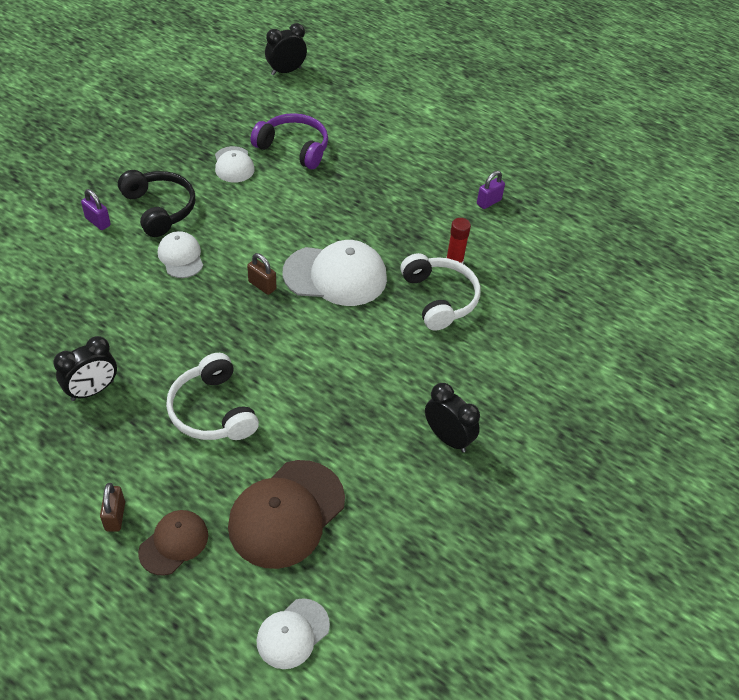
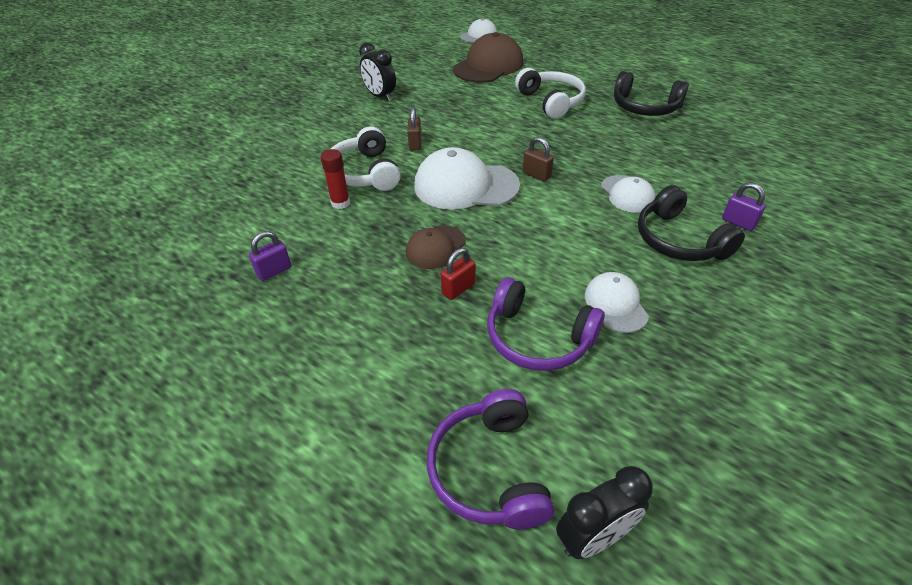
camera: 175 degrees left, 5 degrees down
(92, 390) = (645, 107): black clock -> black headphones
(115, 516) = (592, 62): brown padlock -> brown padlock (415, 144)
(174, 543) = (552, 55): brown cap -> brown cap (435, 247)
(332, 94) = (489, 470): none -> purple headphones
(345, 181) = (458, 289): none -> red padlock

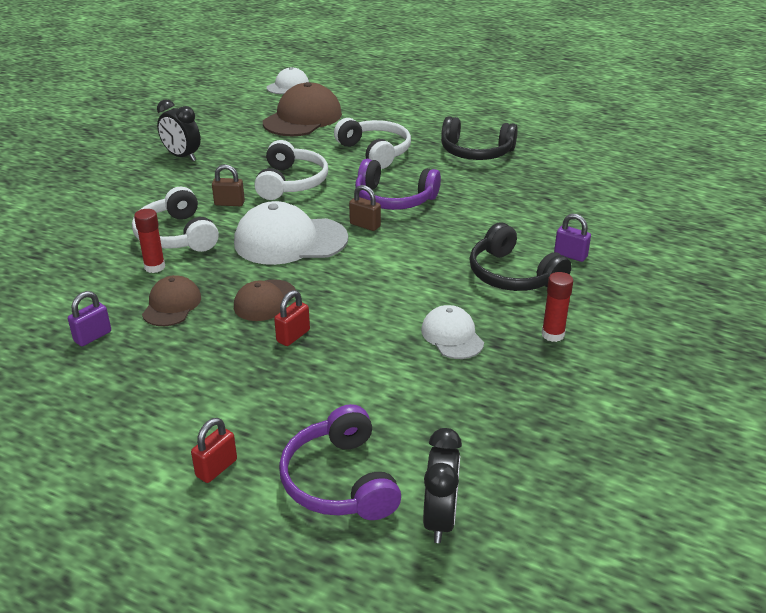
camera: 10 degrees left, 10 degrees down
(350, 244) = (172, 305): none -> brown cap
(366, 437) = (216, 468): none -> red padlock
(415, 144) = (229, 203): brown padlock -> brown padlock turned 75 degrees counterclockwise
(472, 127) = (291, 182): none -> white headphones
(538, 338) = (377, 371): purple headphones -> purple headphones (394, 199)
(594, 537) = (440, 519): black clock -> black clock turned 45 degrees counterclockwise
(627, 194) = (460, 237): white cap -> none
(721, 313) = (553, 334): none -> red glue stick

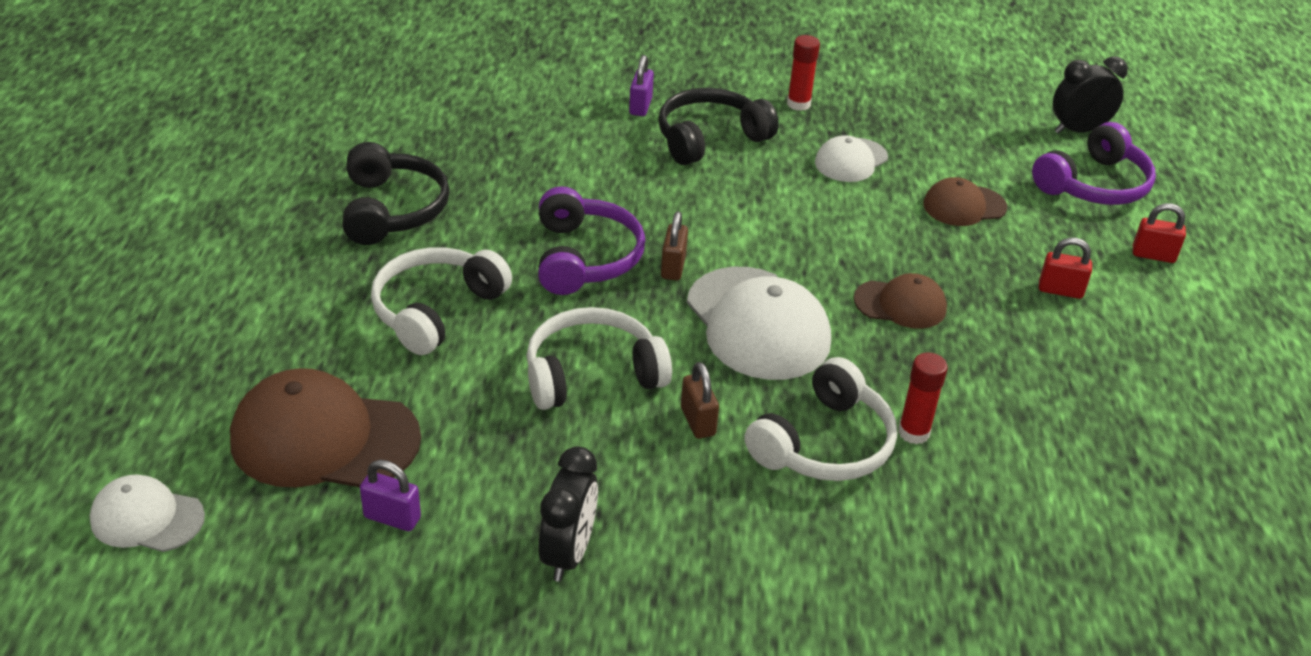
camera: 115 degrees left, 5 degrees up
(93, 336) = (1086, 424): purple padlock -> purple padlock (392, 517)
(172, 305) = (973, 380): brown cap -> brown cap (964, 206)
(293, 336) = (942, 263): red padlock -> red padlock (1060, 290)
(512, 275) = (709, 138): black headphones -> black headphones turned 150 degrees counterclockwise

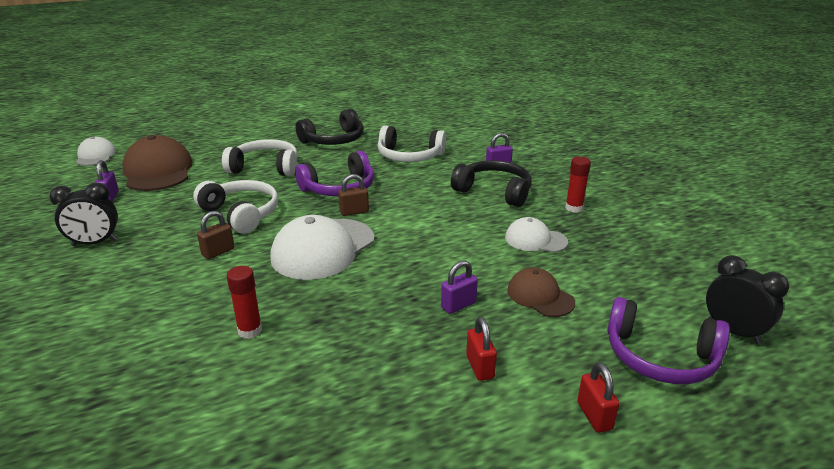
camera: 65 degrees right, 10 degrees down
(824, 444) = (219, 298): white headphones -> white headphones (409, 156)
(900, 304) = (389, 295): brown cap -> none
(949, 264) = (458, 305): none -> purple padlock

